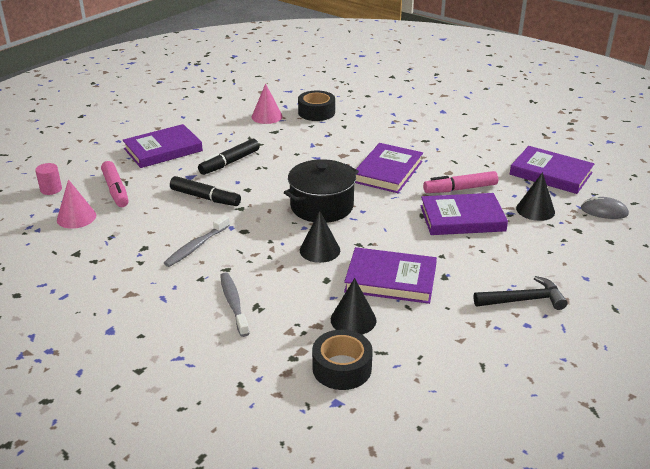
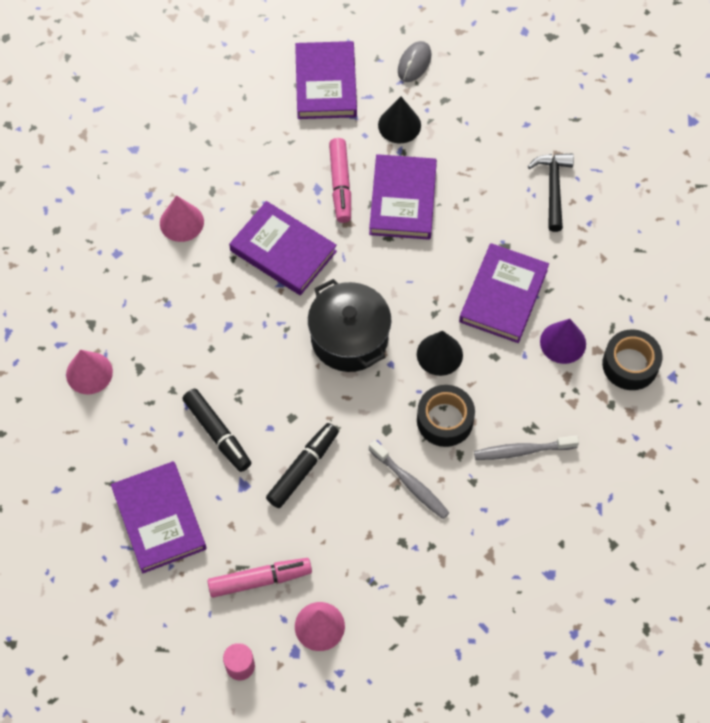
camera: 80 degrees left, 30 degrees up
(316, 112) = (94, 306): black tape -> black tape (445, 420)
(353, 320) = (563, 342): black cone -> purple cone
(393, 133) = (181, 222): none -> pink cone
(550, 174) = (326, 83): purple book -> purple book turned 45 degrees counterclockwise

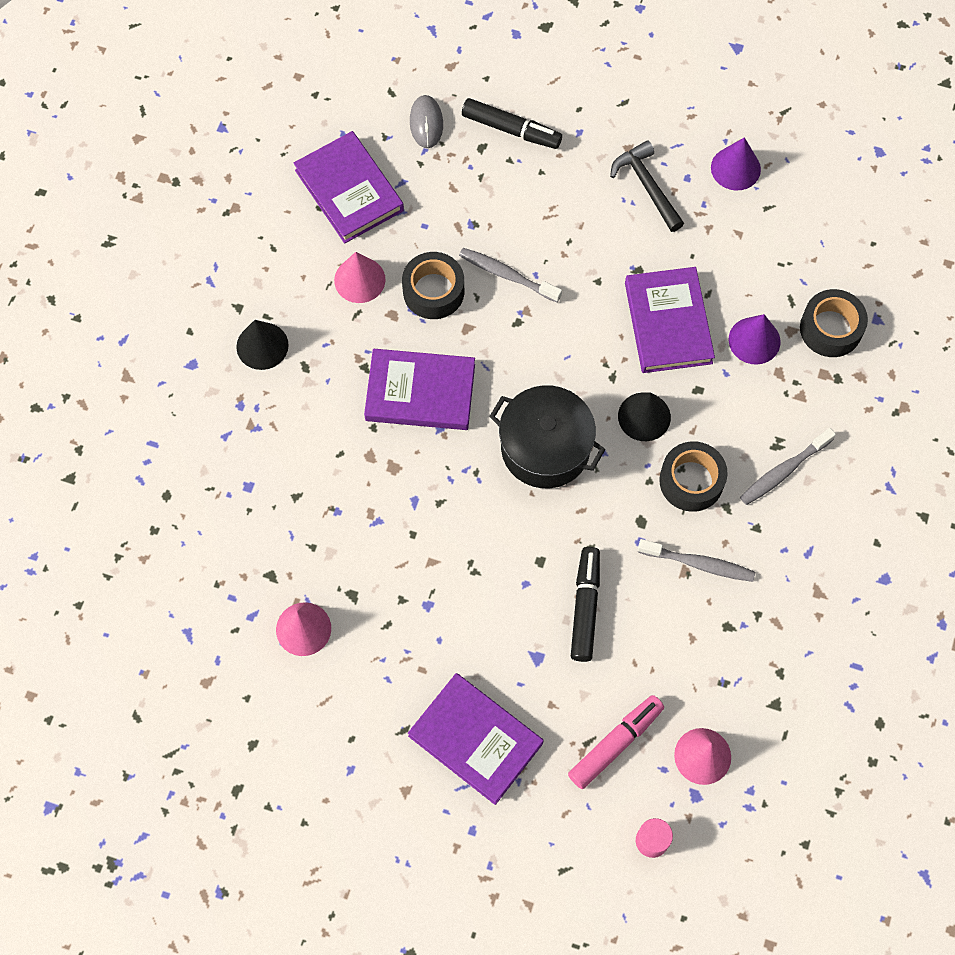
camera: 30 degrees left, 5 degrees up
(181, 222) = (295, 417): pink cone -> pink cone (359, 280)
(217, 433) = (477, 619): black marker -> black marker (511, 129)
(340, 184) = (433, 291): pink marker -> black tape
(399, 125) = (453, 197): black cone -> black cone (262, 346)
(403, 200) = (507, 275): purple book -> grey toothbrush
(632, 209) = (735, 168): none -> purple cone

